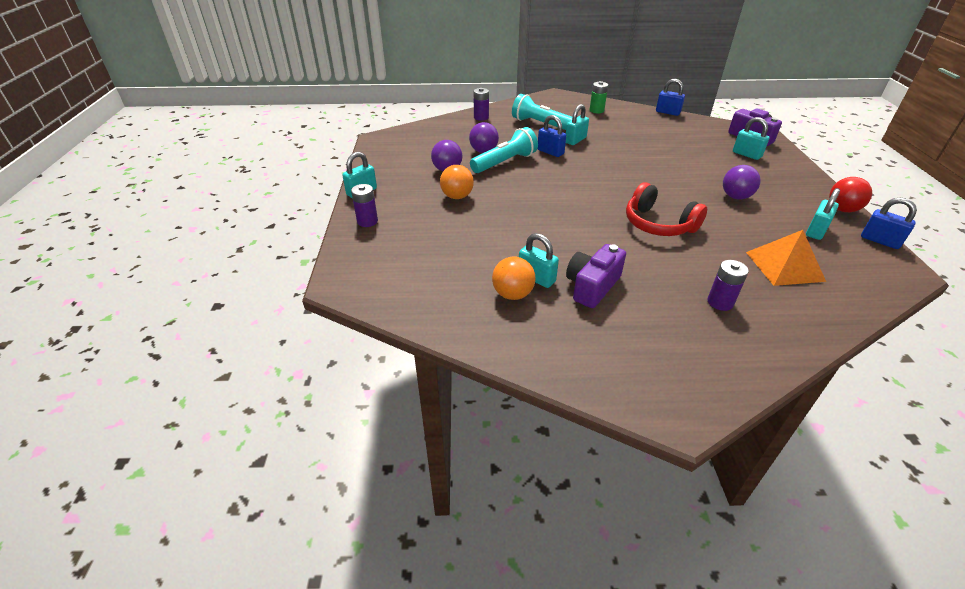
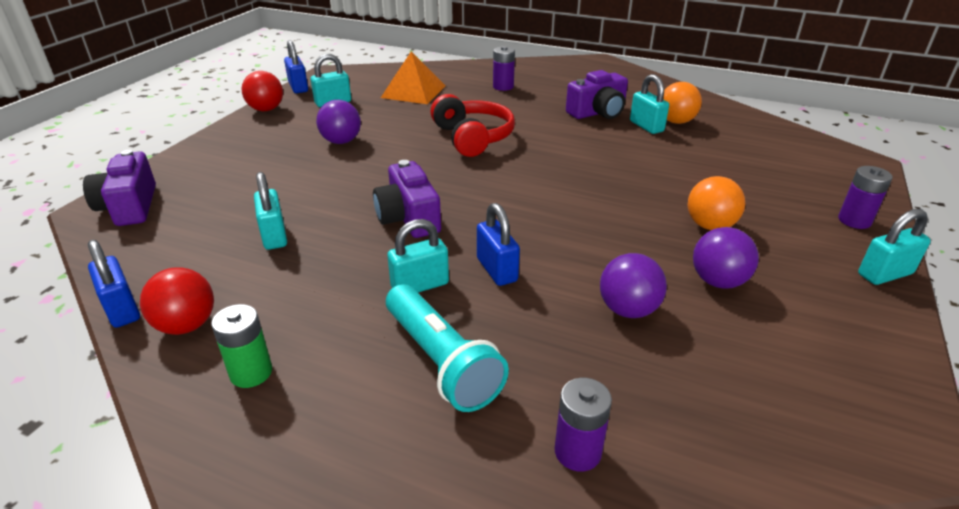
camera: 155 degrees left, 5 degrees down
(505, 162) = (599, 269): turquoise flashlight -> none
(618, 163) = (408, 218): none -> purple camera
(638, 114) = (186, 325): none -> red ball
(746, 154) = (209, 182): turquoise padlock -> turquoise padlock (274, 236)

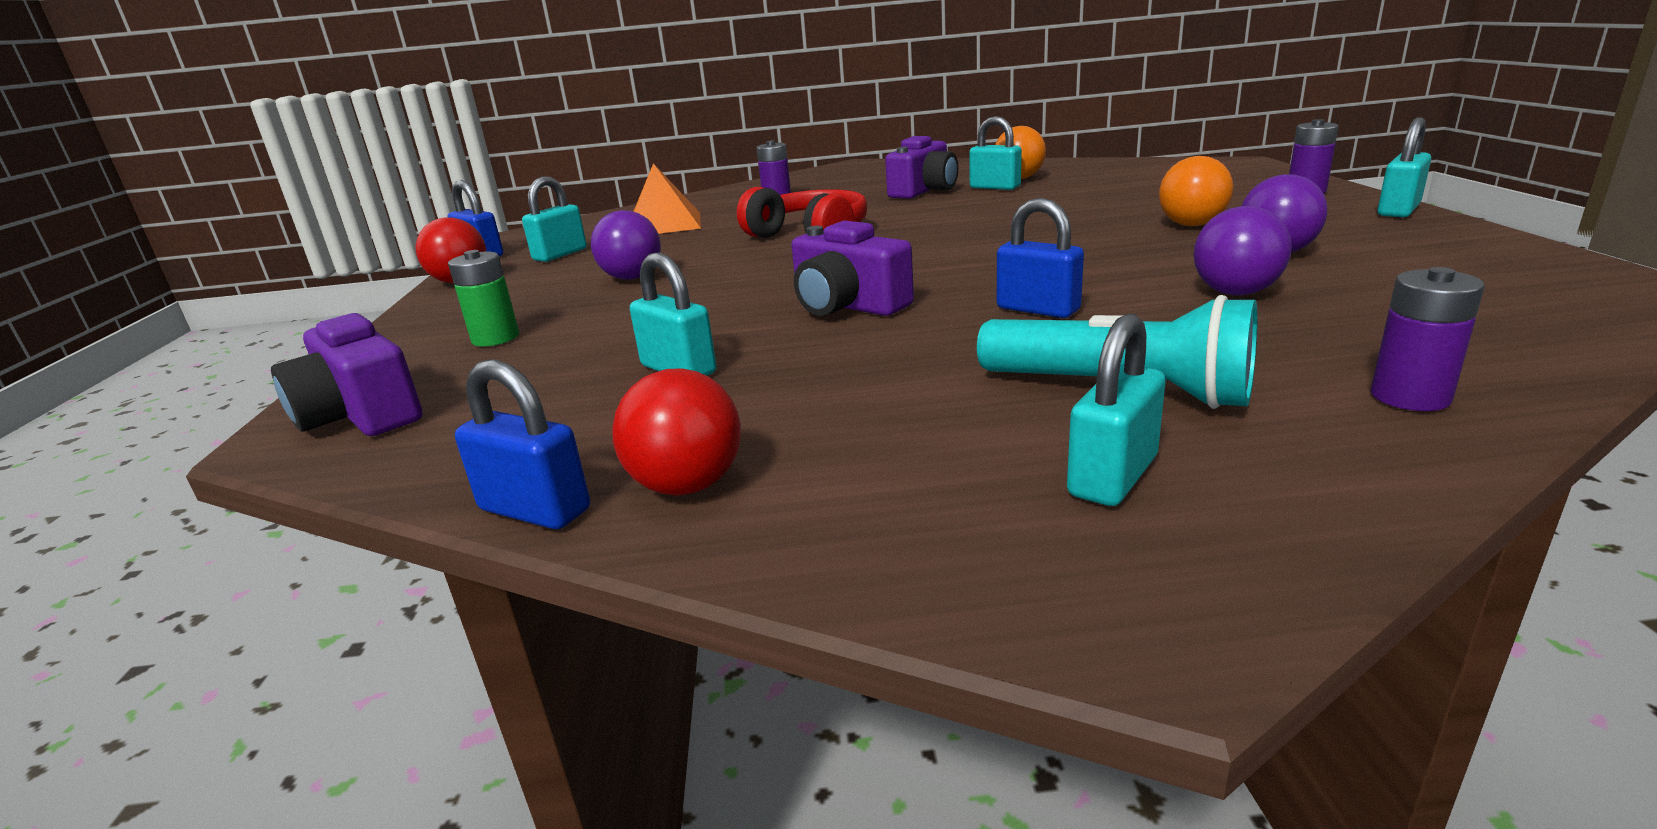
camera: 25 degrees left, 10 degrees down
(251, 372) = (883, 489): green battery -> green battery (495, 338)
(420, 285) = (969, 346): turquoise padlock -> turquoise padlock (1113, 476)

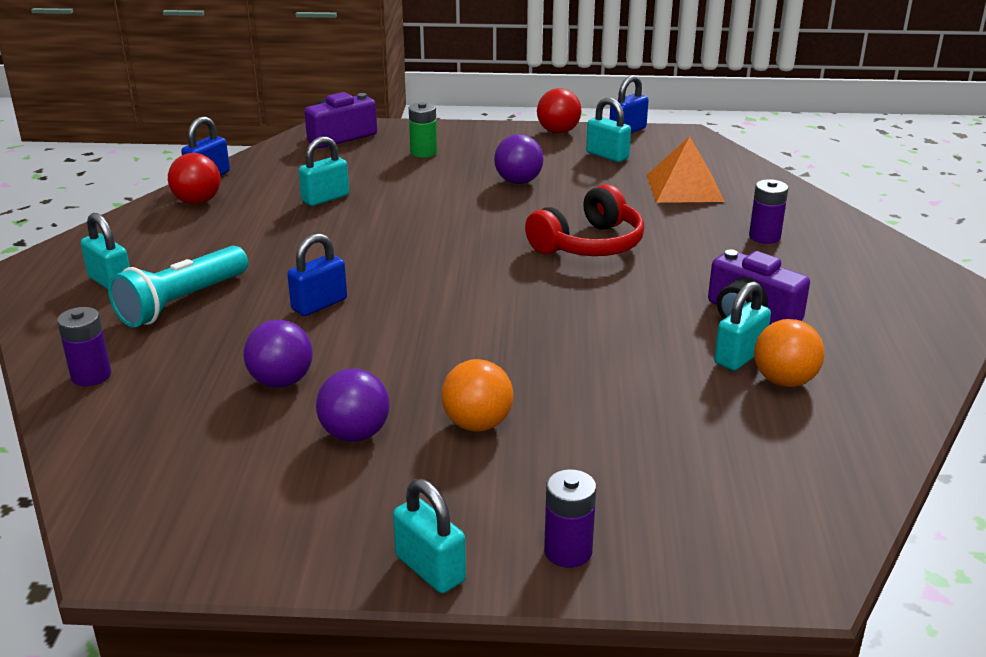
camera: 95 degrees right, 5 degrees up
(847, 305) = (388, 246): purple camera -> none

